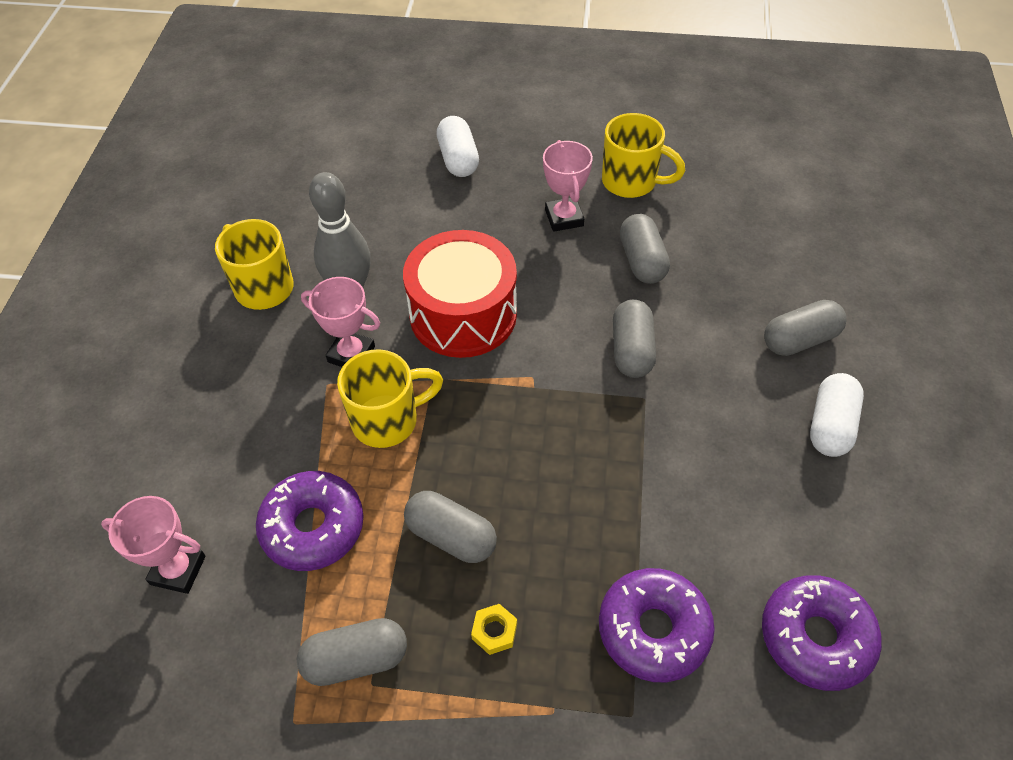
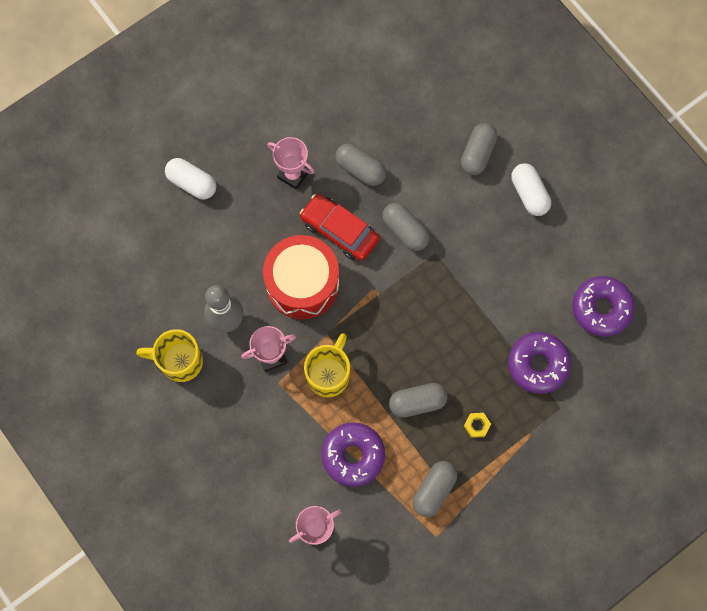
camera: 45 degrees left, 20 degrees up
(557, 297) = (339, 230): none -> red car
(631, 182) = (305, 117): yellow mug -> none

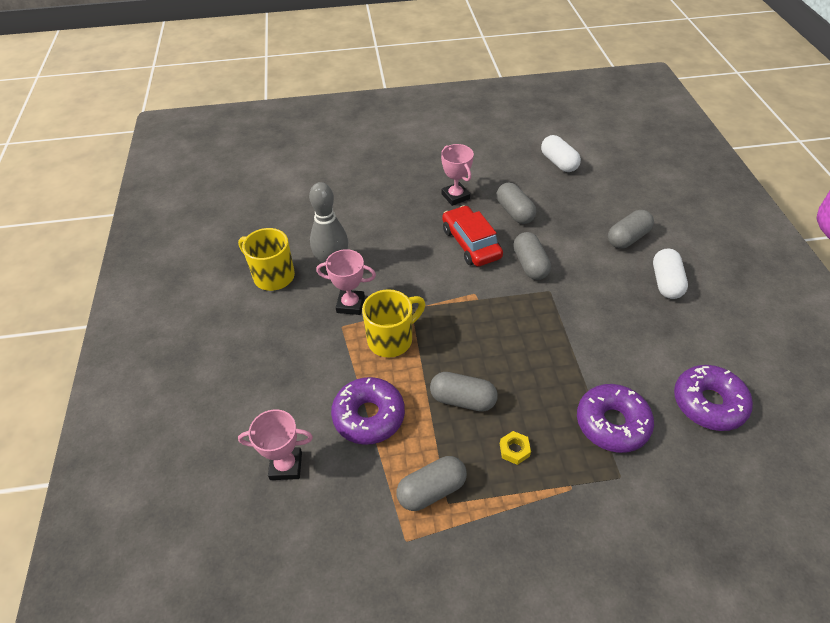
camera: 30 degrees right, 25 degrees down
(192, 183) = (373, 174): white capsule -> white capsule (558, 163)
(302, 283) = (414, 265): red drum -> none

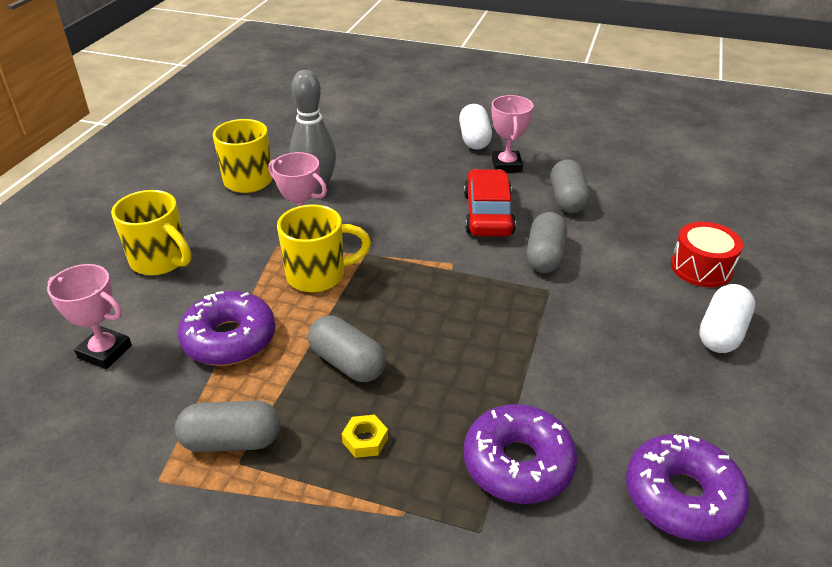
camera: 25 degrees right, 10 degrees down
(264, 374) = (161, 261): none -> yellow mug
(558, 163) = (664, 167): white capsule -> white capsule (474, 139)
(627, 238) = (701, 268): grey capsule -> red drum

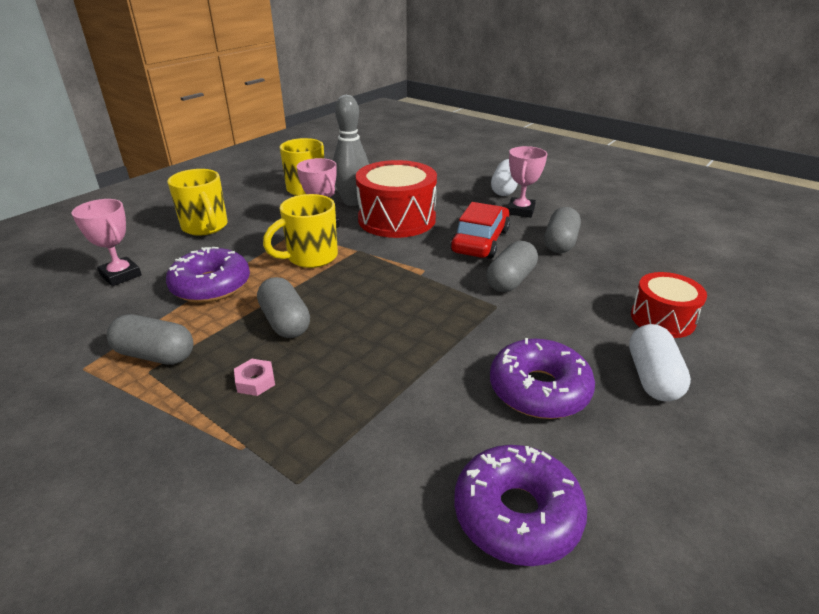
camera: 20 degrees right, 5 degrees down
(319, 275) = (310, 257): yellow mug -> yellow mug turned 135 degrees clockwise
(365, 440) = (255, 381): yellow nut -> pink nut
(382, 203) = (396, 219): none -> red drum
(518, 463) = (372, 436): purple donut -> purple donut (539, 390)
(722, 332) = (652, 377): white capsule -> white capsule turned 45 degrees counterclockwise

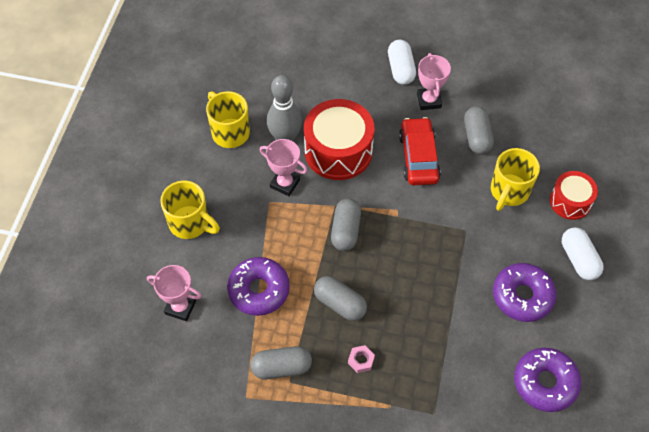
camera: 25 degrees left, 25 degrees up
(310, 257) = (306, 229): yellow mug -> yellow mug (509, 192)
(510, 280) = (462, 198): grey capsule -> grey capsule (345, 231)

